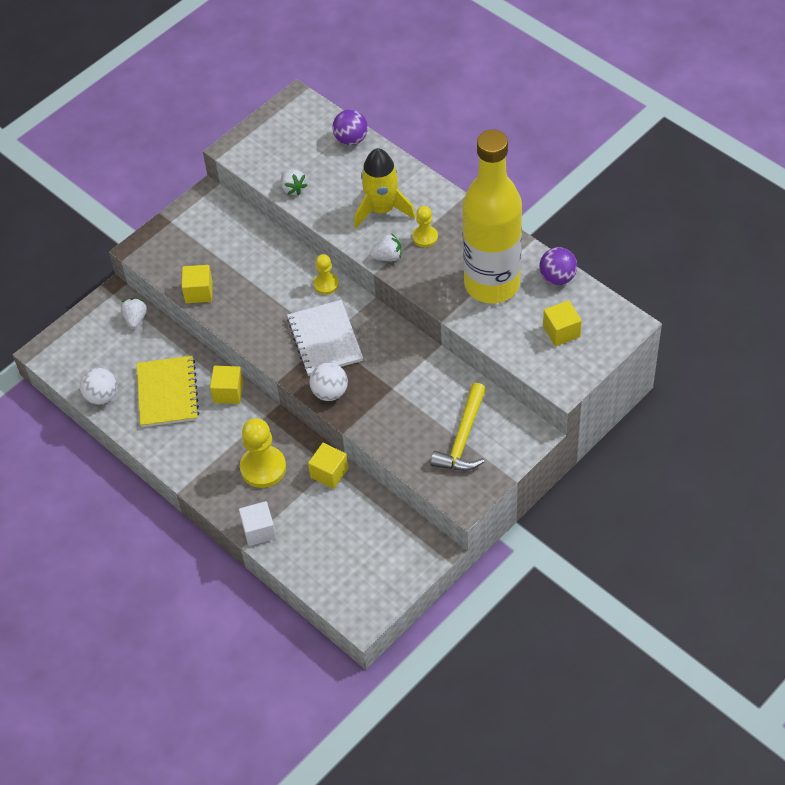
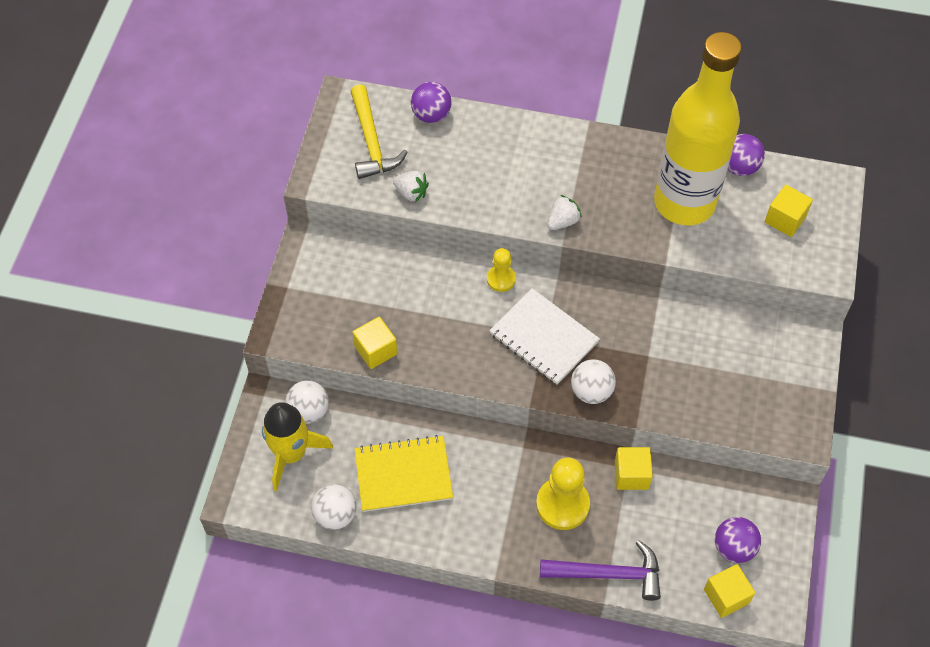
camera: 35 degrees left, 5 degrees up
(135, 319) = (309, 411): white strawberry -> white ball
(167, 393) = (403, 475): yellow notebook -> yellow notebook turned 60 degrees counterclockwise
(228, 392) = (466, 442): yellow cube -> yellow cube (726, 596)
(259, 531) = (608, 574): white cube -> purple hammer
(364, 560) = (733, 547): none -> purple ball
(382, 209) = (519, 175): yellow rocket -> yellow rocket (291, 454)
(425, 237) = (583, 184): yellow pawn -> none
(463, 438) = (754, 373): yellow hammer -> yellow hammer (372, 142)

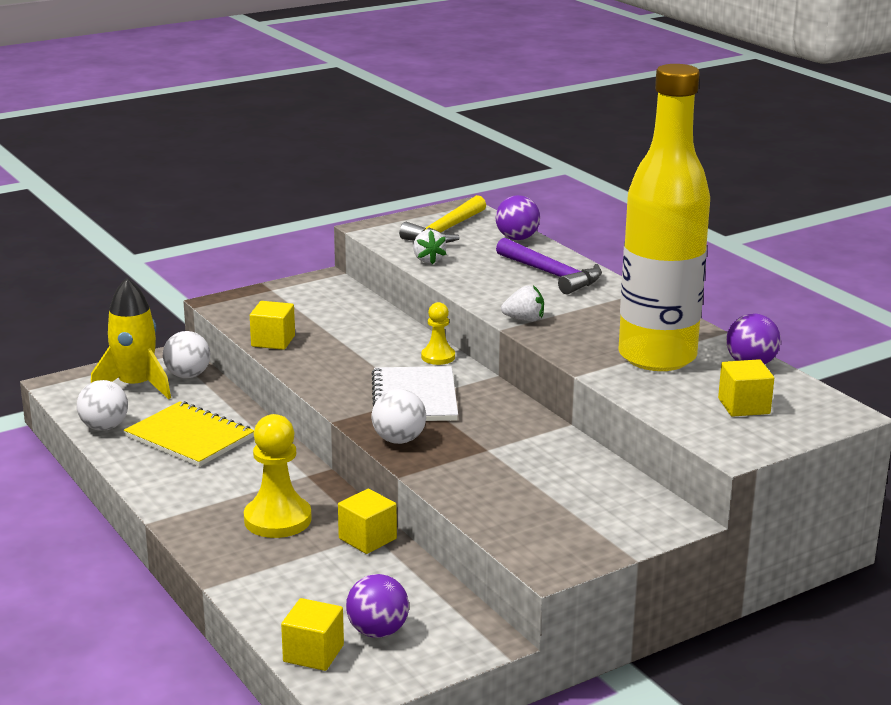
camera: 45 degrees right, 35 degrees down
(608, 574) = (238, 576): purple hammer -> purple hammer (552, 275)

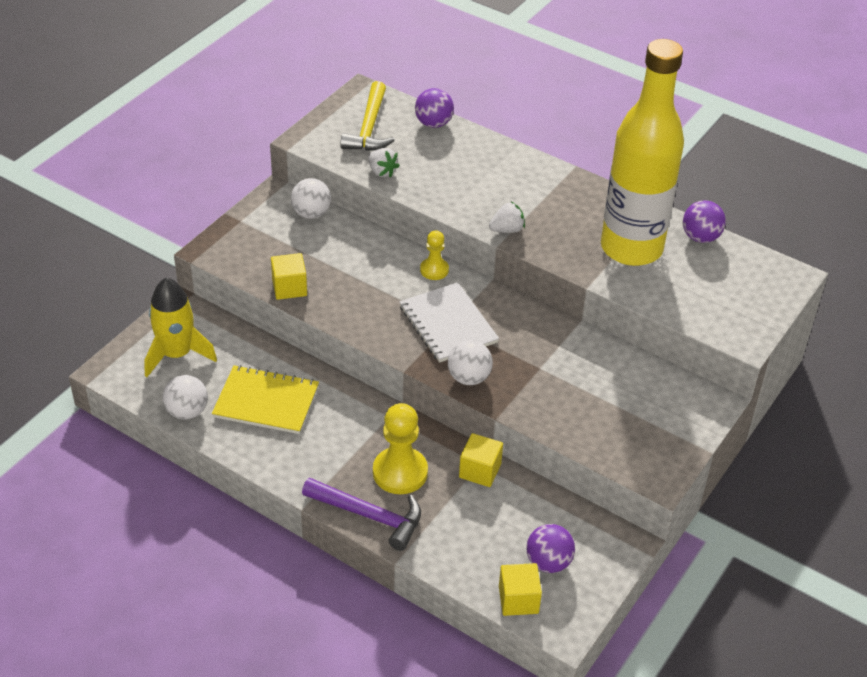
camera: 25 degrees left, 20 degrees up
(188, 375) = (211, 328): white ball -> white ball (311, 213)
(552, 275) = (491, 165): purple hammer -> purple hammer (369, 516)
(744, 406) = (723, 288): yellow cube -> none

